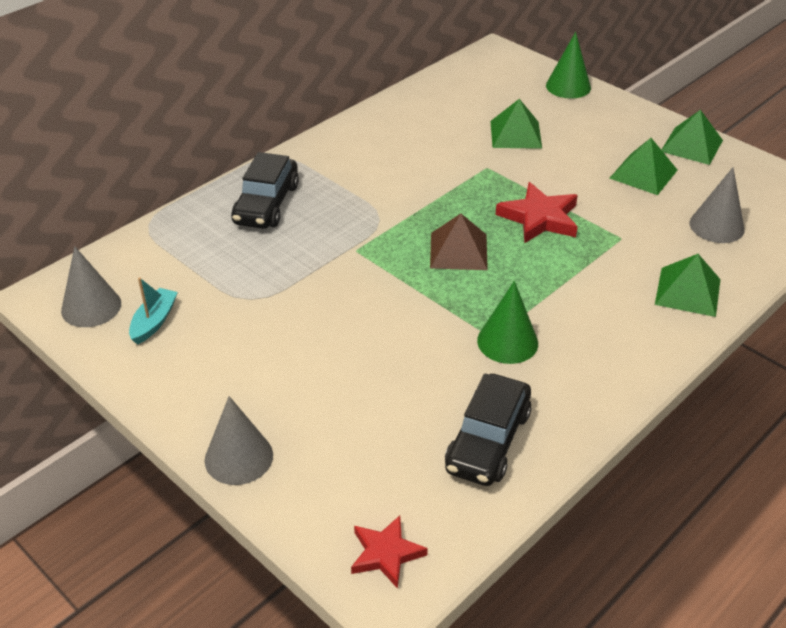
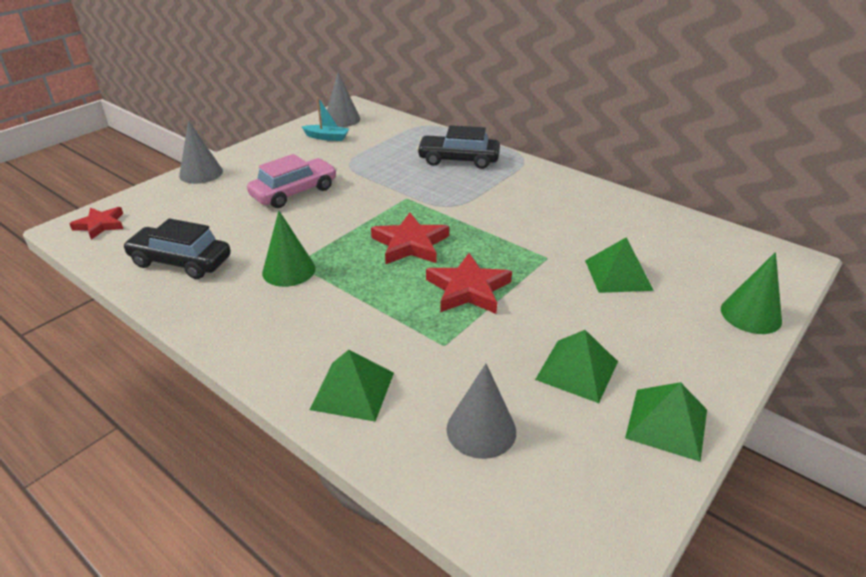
camera: 85 degrees right, 5 degrees down
(323, 347) = (294, 192): none -> pink car
(458, 251) = (410, 244): brown pyramid -> red star

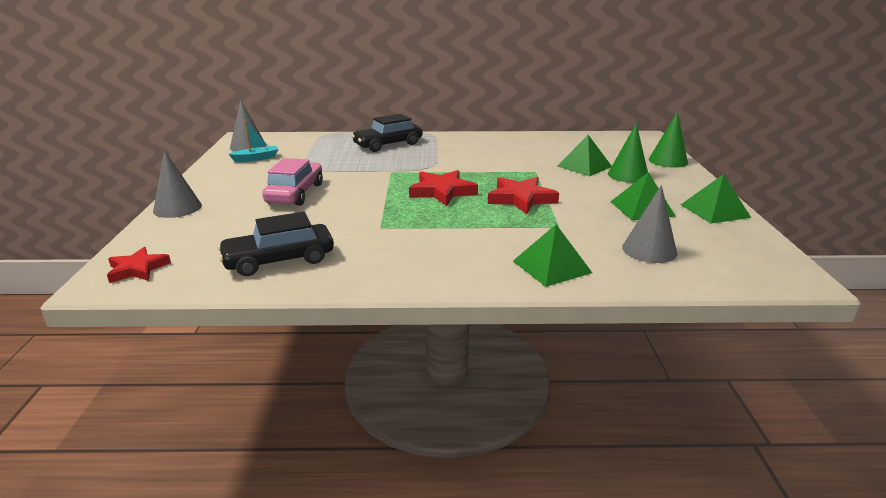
camera: 40 degrees left, 10 degrees down
(289, 270) = (383, 232): green cone -> green cone (628, 175)

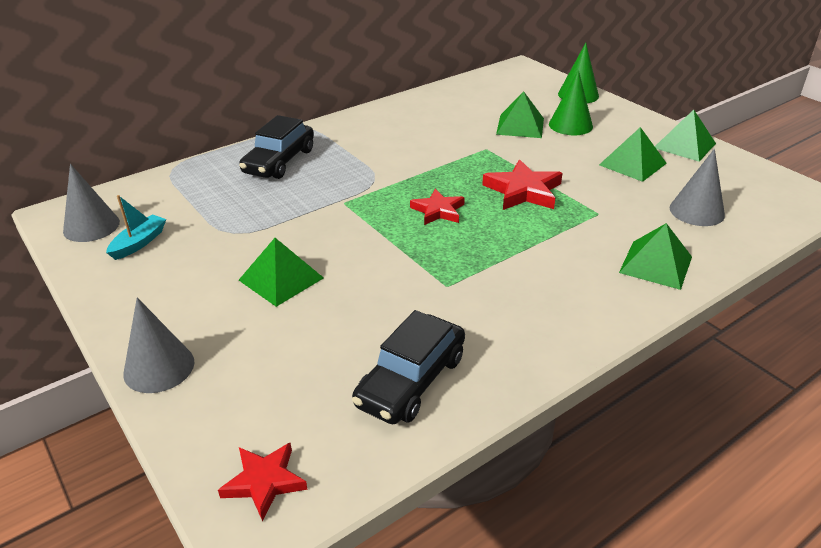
camera: 35 degrees left, 10 degrees up
(295, 193) = (281, 279): pink car -> green pyramid
(442, 192) = (438, 211): red star -> red star, size x0.66

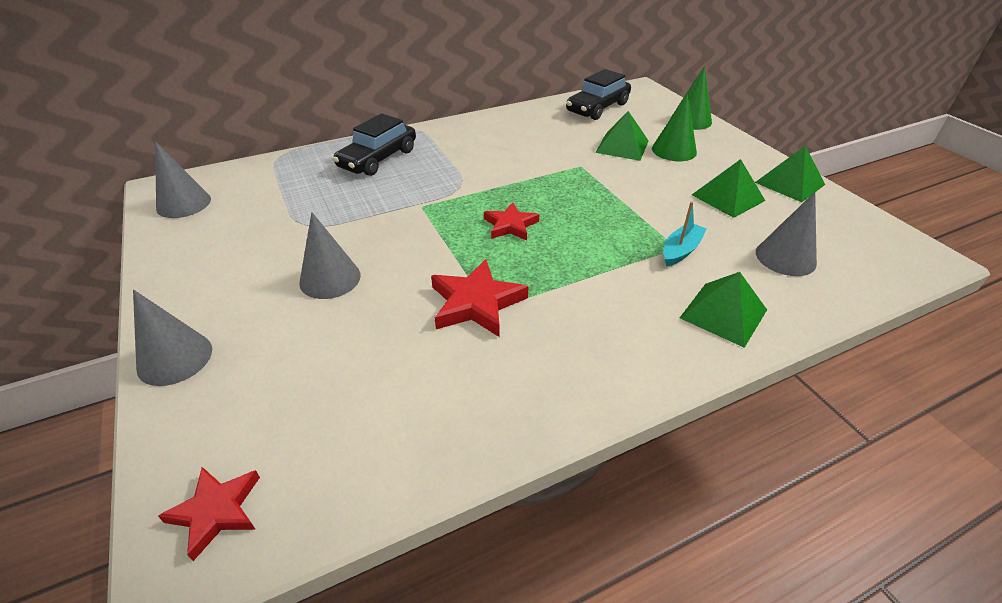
camera: 10 degrees right, 5 degrees up
(139, 243) = (217, 225): turquoise boat -> turquoise boat (680, 250)
(281, 279) = (330, 278): green pyramid -> grey cone
(411, 381) = (414, 413): black car -> black car (597, 108)
(523, 191) = (604, 214): red star -> red star (476, 303)

